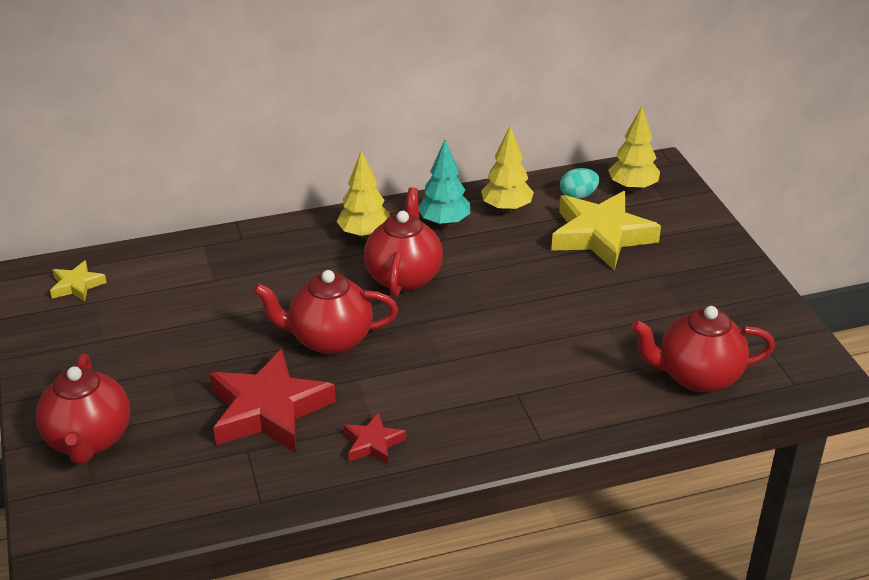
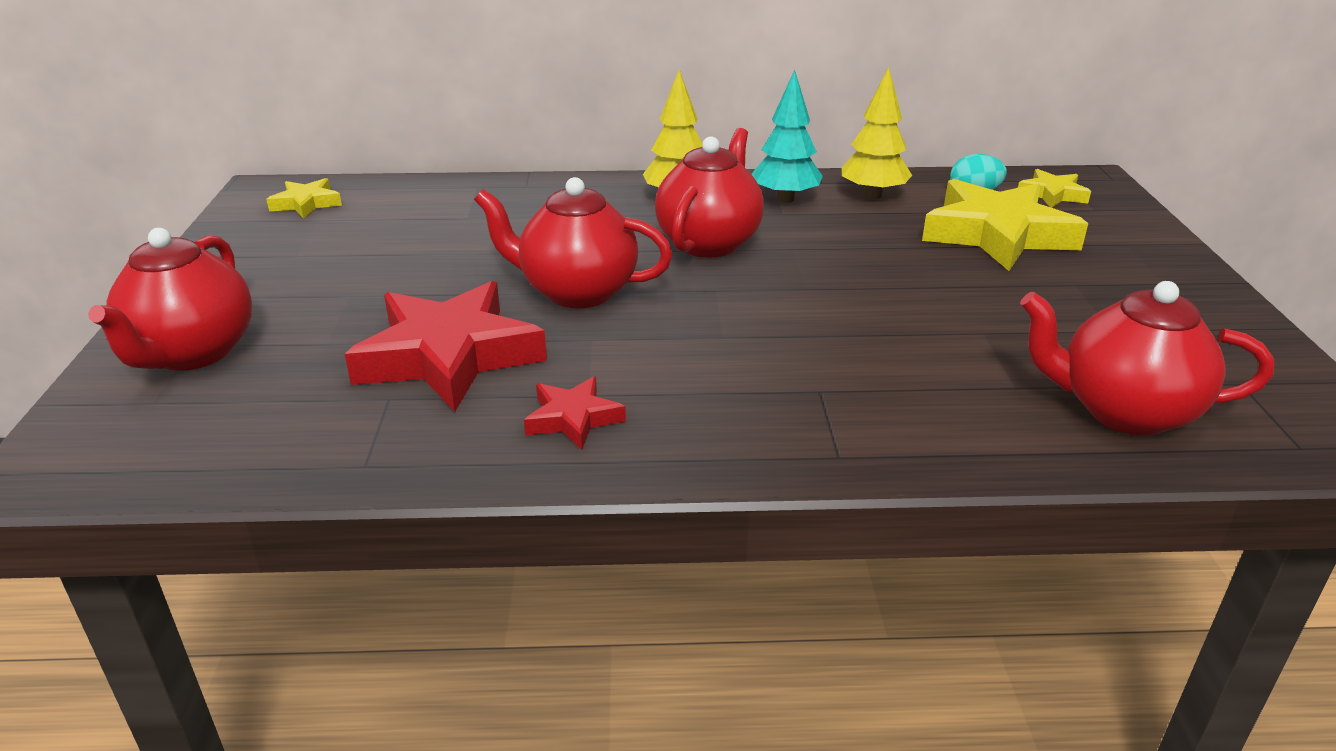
camera: 15 degrees right, 5 degrees down
(632, 187) = (1052, 194): yellow tree -> yellow star

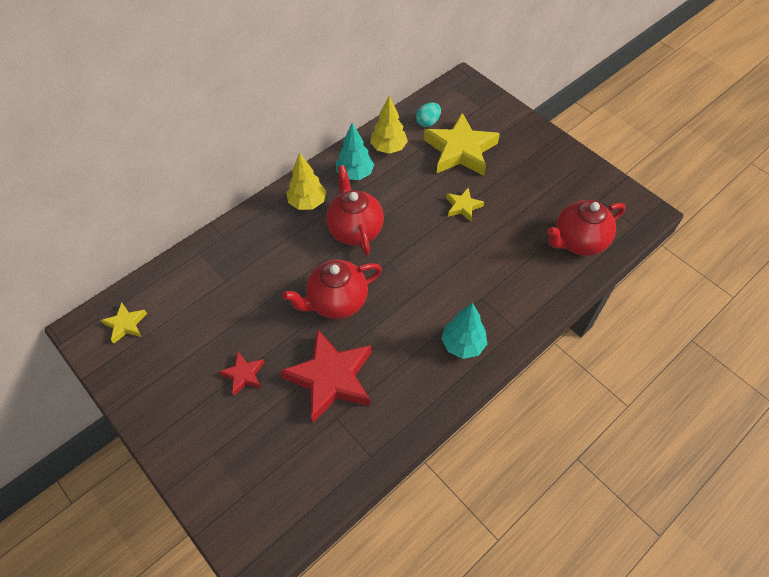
camera: 40 degrees left, 25 degrees up
(192, 353) = (220, 458): red teapot -> none
(573, 418) = (415, 376): red star -> red star (243, 375)
(708, 424) = (463, 344): none -> turquoise tree
(1052, 194) = (457, 104): yellow star -> yellow star (463, 206)

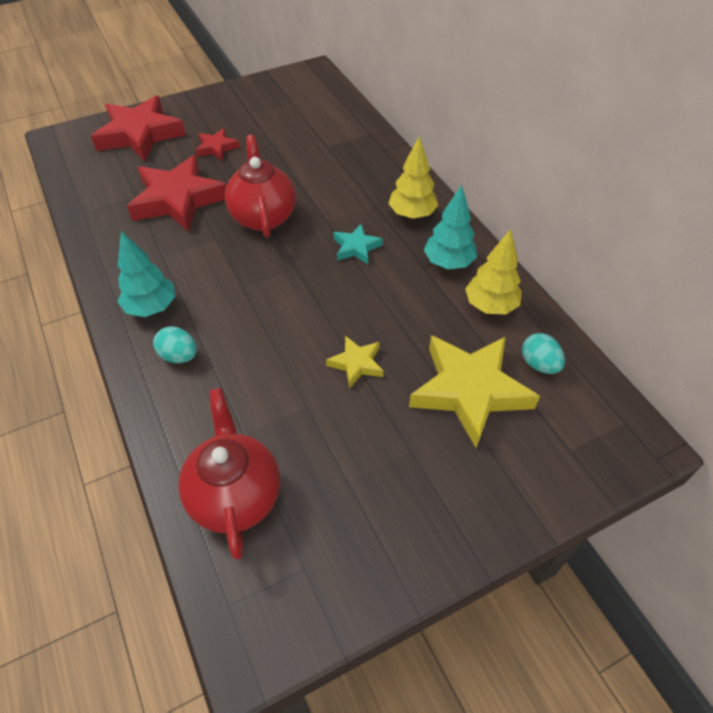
camera: 105 degrees right, 5 degrees down
(125, 324) = (306, 90): yellow star -> none
(232, 463) = (140, 134): none -> red star
(355, 230) = (356, 247): red teapot -> turquoise star
(498, 308) = (179, 356): none -> turquoise egg

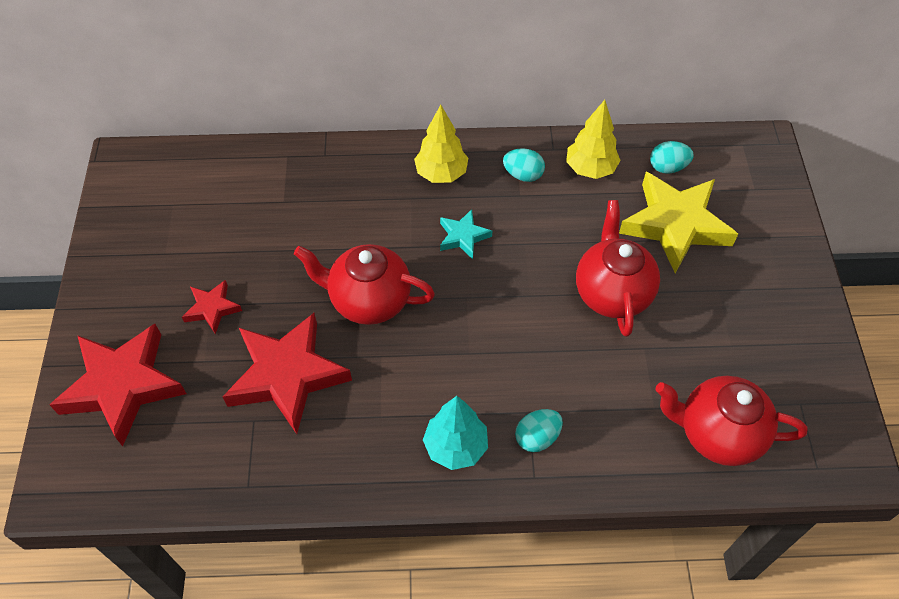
camera: 65 degrees left, 5 degrees up
(356, 363) = (612, 293): yellow star -> red teapot
(448, 263) = (523, 175): turquoise tree -> turquoise egg

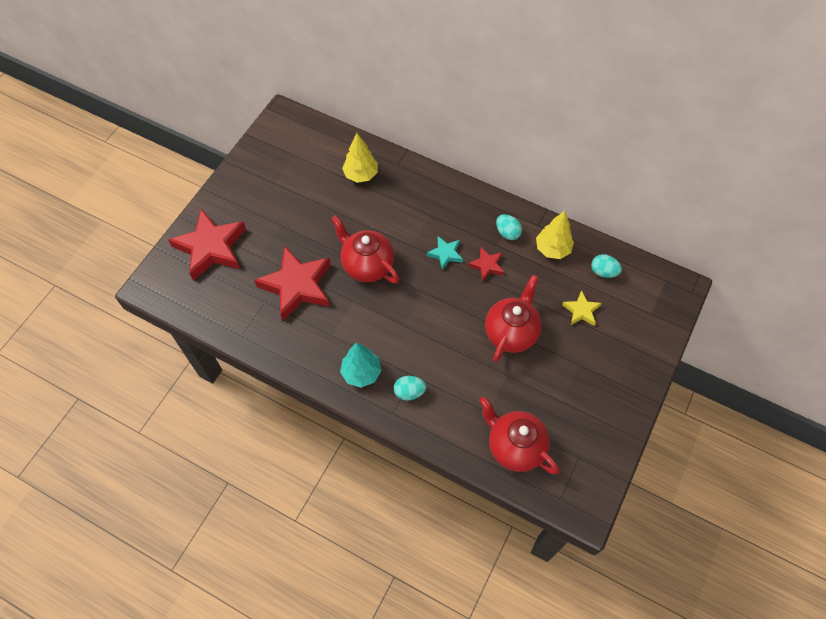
camera: 30 degrees right, 5 degrees up
(212, 308) = (280, 227): red star -> red star (487, 265)
(441, 174) = (458, 208): yellow tree -> yellow tree (361, 175)
(675, 225) = (581, 311): yellow star -> yellow star, size x0.48

